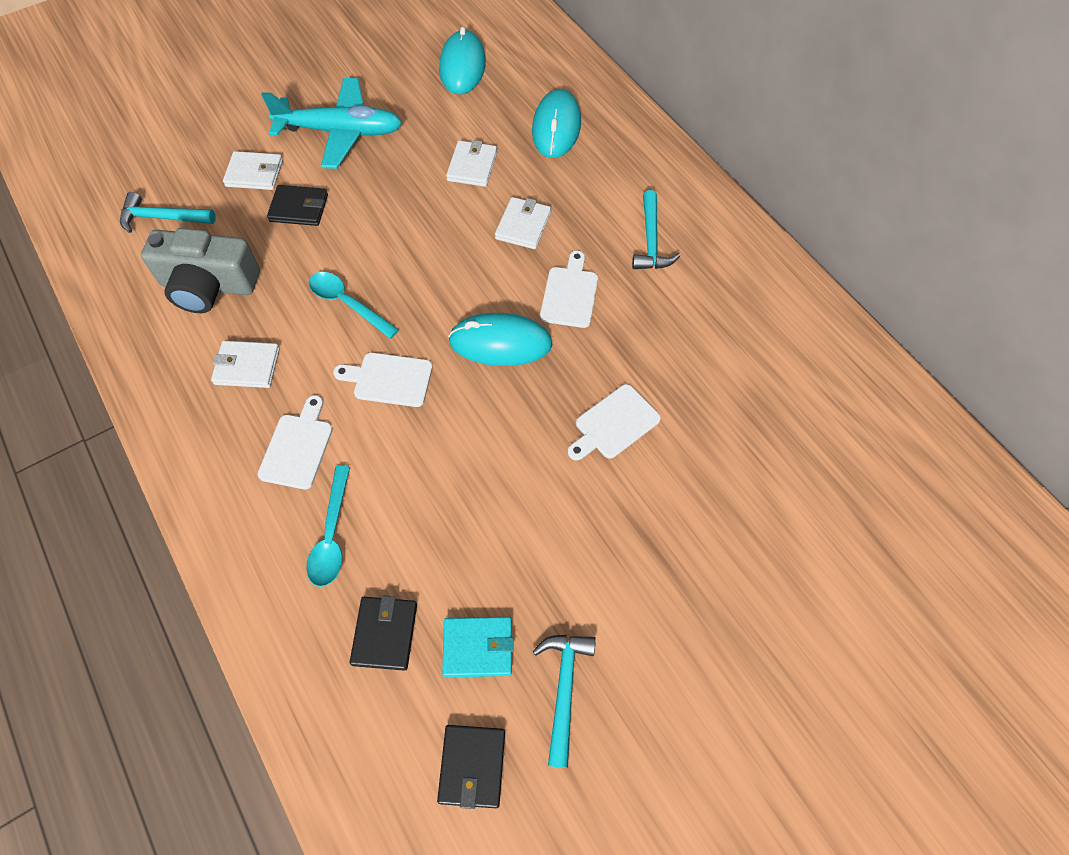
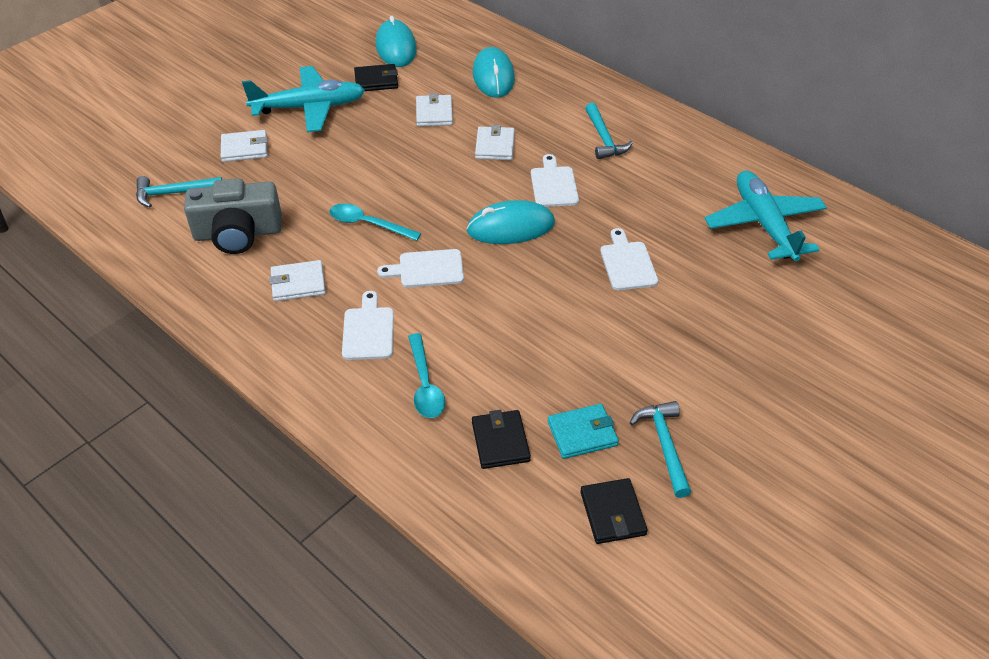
camera: 15 degrees left, 15 degrees down
(299, 208) = (295, 166): black wallet -> black wallet (376, 80)
(614, 424) = (627, 263): white cutting board -> white cutting board turned 135 degrees clockwise
(796, 404) = (764, 224): none -> turquoise plane

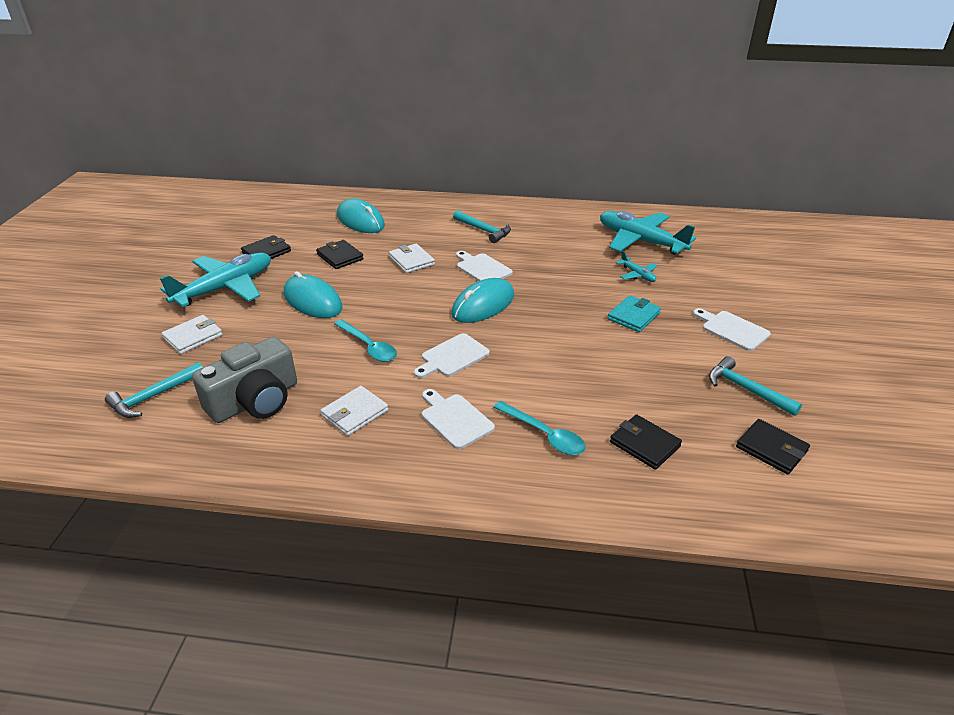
camera: 35 degrees left, 10 degrees down
(368, 224) = (368, 346): turquoise spoon -> turquoise spoon turned 120 degrees counterclockwise
(396, 47) = (260, 227): turquoise mouse -> turquoise mouse (312, 301)
(434, 113) = (340, 257): white wallet -> black wallet
(582, 433) = (690, 409): turquoise wallet -> turquoise wallet (633, 316)
(627, 263) = (588, 294): white cutting board -> white cutting board (732, 329)
(709, 265) = (637, 275): none -> turquoise plane

